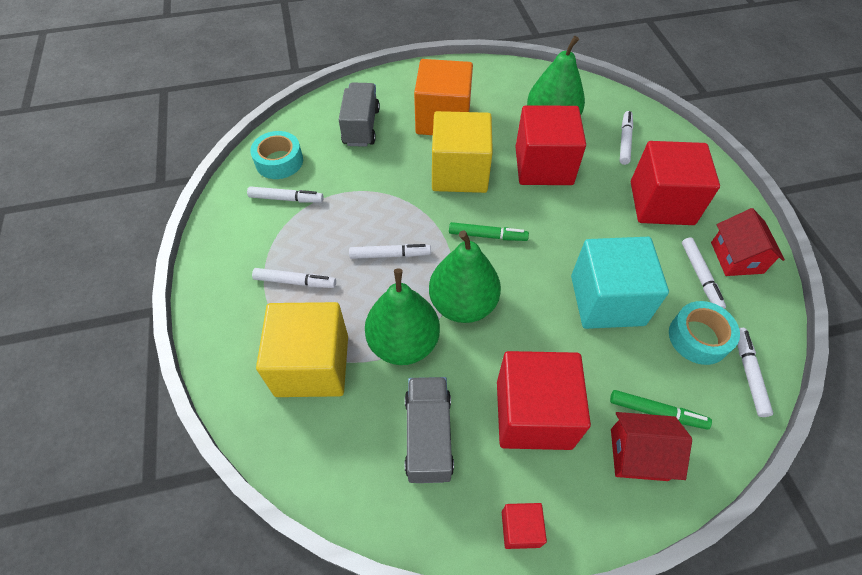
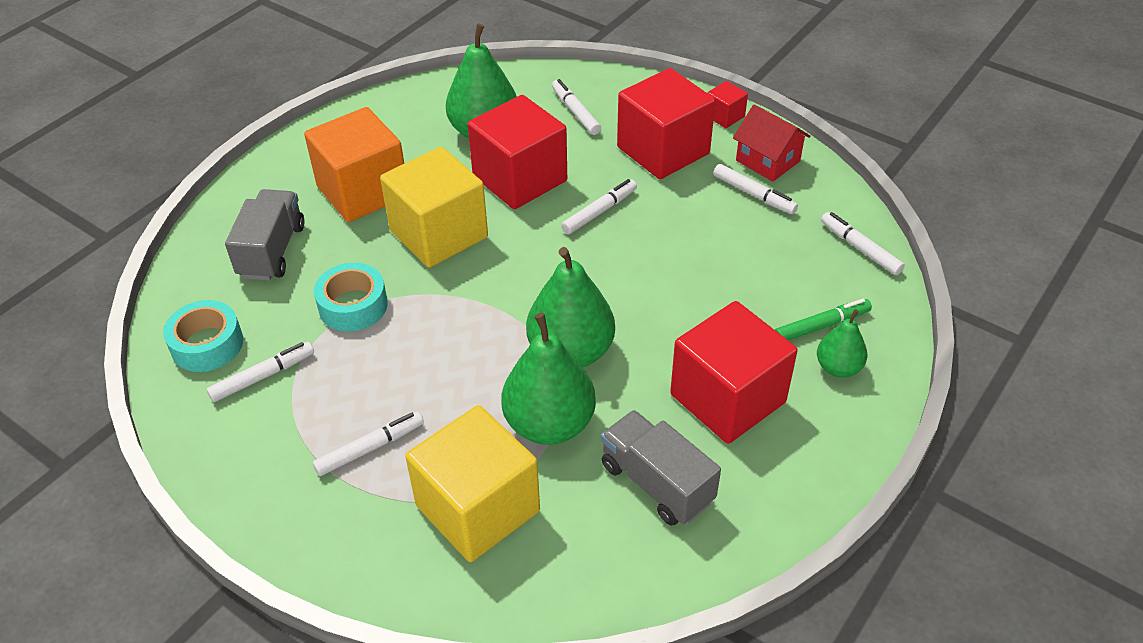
camera: 40 degrees left, 10 degrees down
(361, 127) = (272, 251): grey truck -> grey truck turned 45 degrees clockwise
(390, 255) = (448, 356): white marker -> white marker (599, 211)
(487, 235) = (530, 276): green marker -> none
(520, 529) = (805, 492): red cube -> red cube (724, 116)
(607, 300) = (697, 263): turquoise cube -> none
(638, 454) = (838, 368): red house -> green pear
(698, 337) = (798, 245): turquoise tape -> turquoise tape (353, 306)

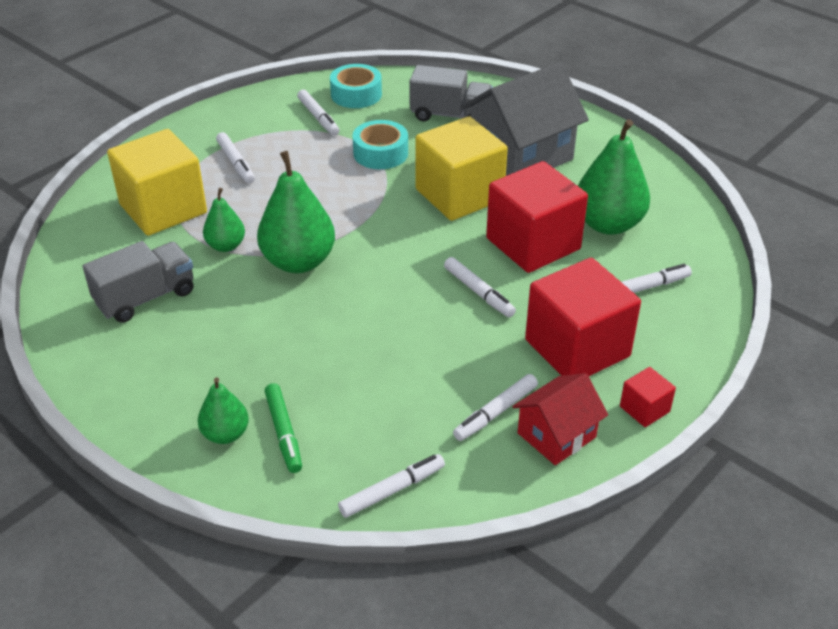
camera: 95 degrees right, 5 degrees down
(363, 191) = (520, 155): orange cube -> grey house
(549, 424) = (226, 246): green pear -> green pear, size x0.55
(727, 398) = (215, 350): red cube -> none

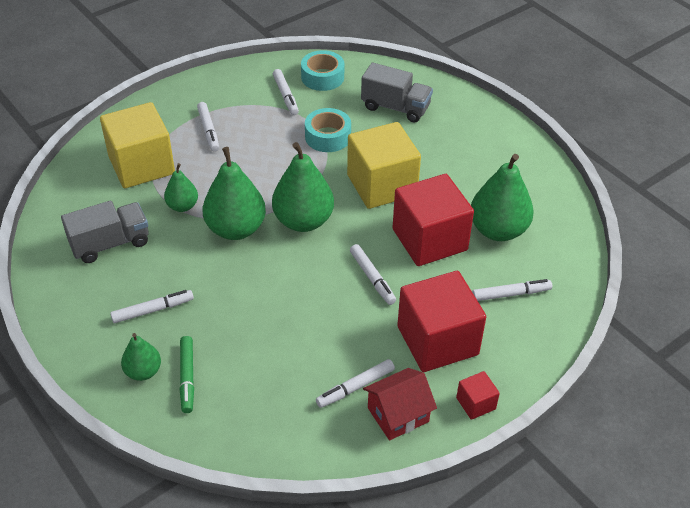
camera: 10 degrees right, 5 degrees up
(378, 243) = (303, 221): none -> green pear
(392, 490) = (257, 440): white marker -> white marker (153, 310)
(520, 155) = (443, 154): grey house -> none

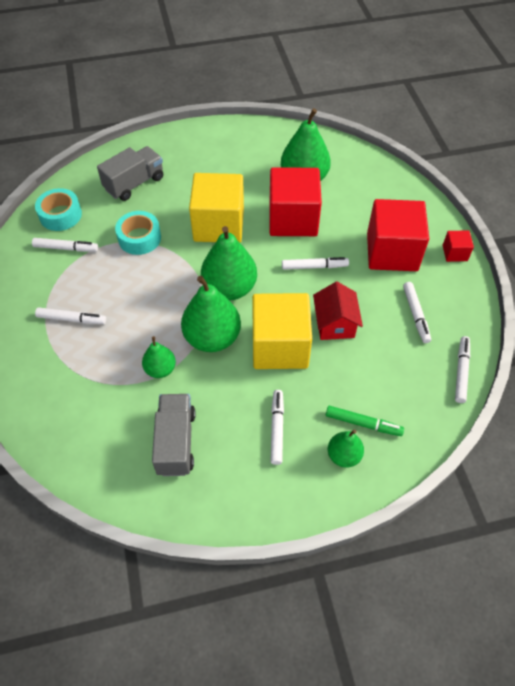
camera: 65 degrees left, 10 degrees up
(141, 165) = (84, 387): yellow cube -> yellow cube (280, 346)
(398, 414) = (449, 299): red house -> red house (335, 323)
(511, 294) = (367, 196): white marker -> white marker (461, 371)

